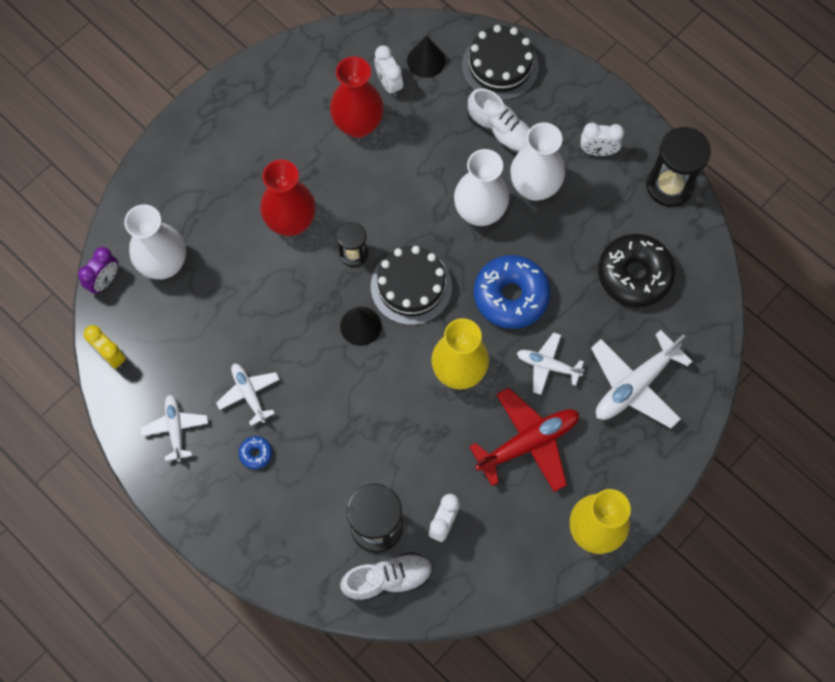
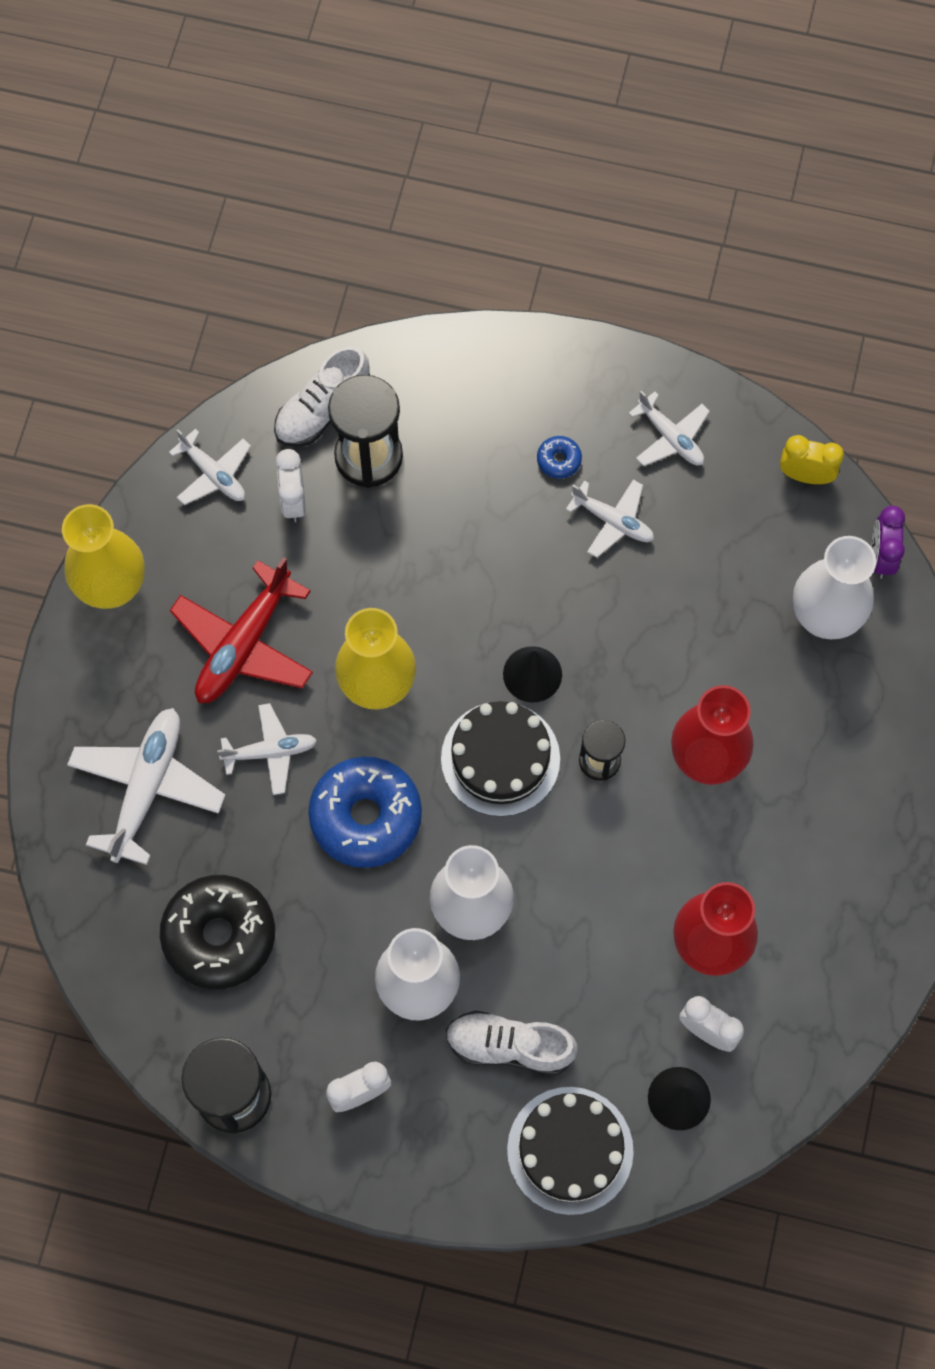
camera: 150 degrees right, 0 degrees up
(486, 573) = (213, 474): none -> white plane

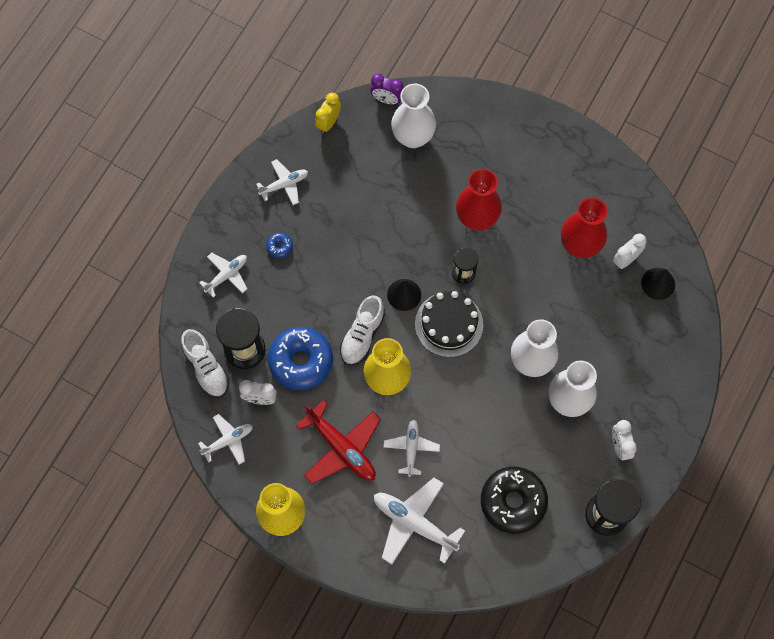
camera: 75 degrees left, 0 degrees up
(366, 816) = (463, 405): blue donut -> blue donut (301, 361)
(509, 1046) = (611, 361): white shoe -> white shoe (362, 335)
(570, 1150) = (674, 345): black cake -> none
(612, 521) = (325, 228): white plane -> white plane (226, 275)

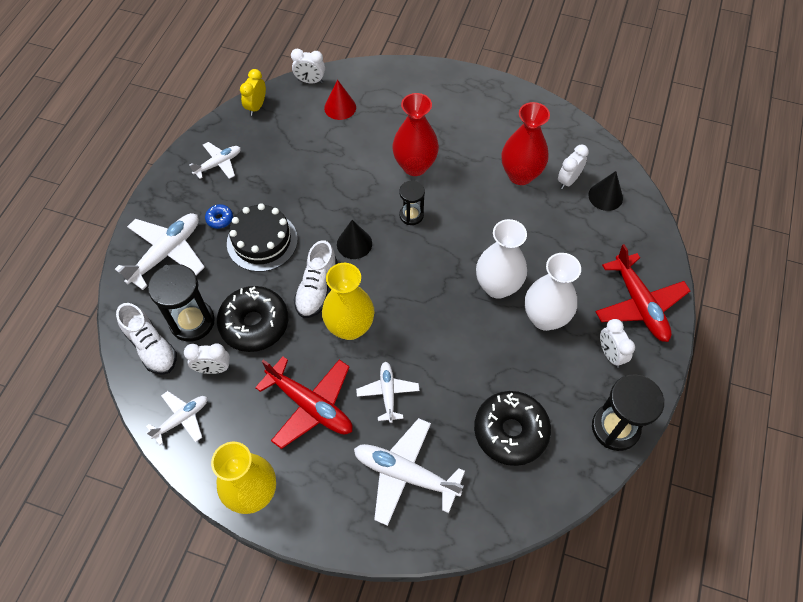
camera: 10 degrees left, 10 degrees down
(226, 275) = (166, 253): white plane -> white plane, size x1.69
(301, 361) = (254, 324): blue donut -> black donut
(387, 100) = (310, 81): purple clock -> white clock
(413, 137) = (340, 107): white vase -> red cone
(449, 324) = (405, 264): black cake -> black cake (262, 241)
(660, 402) = (639, 304): none -> red plane

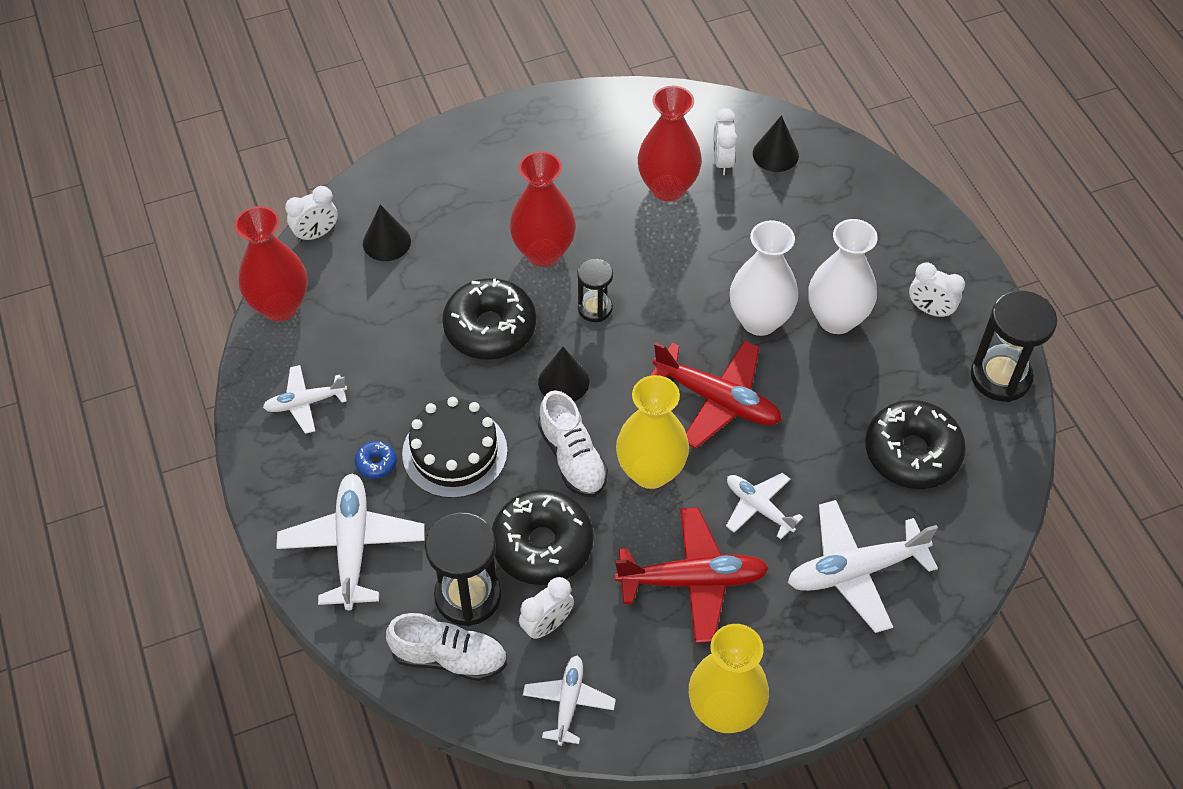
camera: 40 degrees left, 5 degrees down
(218, 164) = (305, 403): white plane -> white plane turned 120 degrees counterclockwise
(256, 107) = (280, 306): yellow clock -> red vase
(340, 107) = (386, 242): red cone -> black cone
(345, 188) = (490, 328): none -> black donut
(639, 304) = (910, 242): red plane -> red plane (717, 400)

